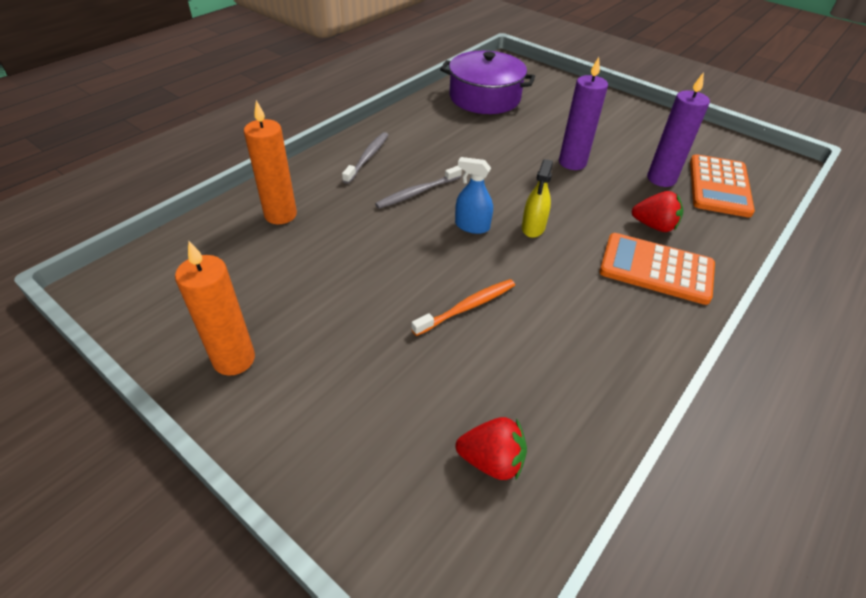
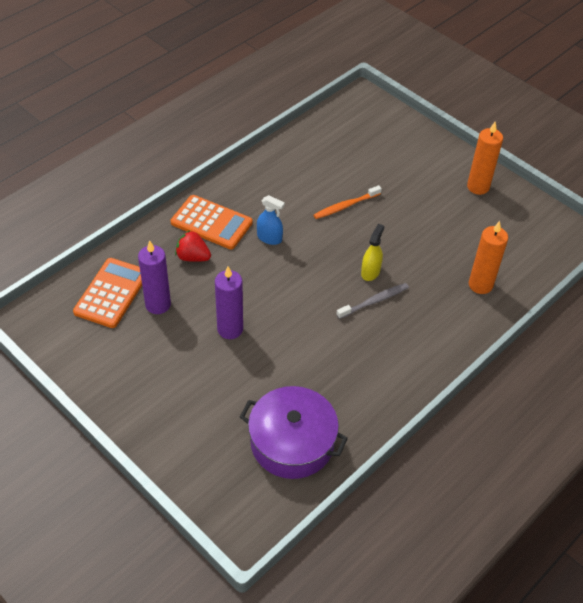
camera: 175 degrees left, 5 degrees up
(367, 158) = (419, 346): grey toothbrush -> none
(472, 226) = (333, 265): blue spray bottle -> blue spray bottle (269, 238)
(491, 460) = (344, 136): red strawberry -> none
(533, 227) = (287, 261): yellow spray bottle -> yellow spray bottle (370, 272)

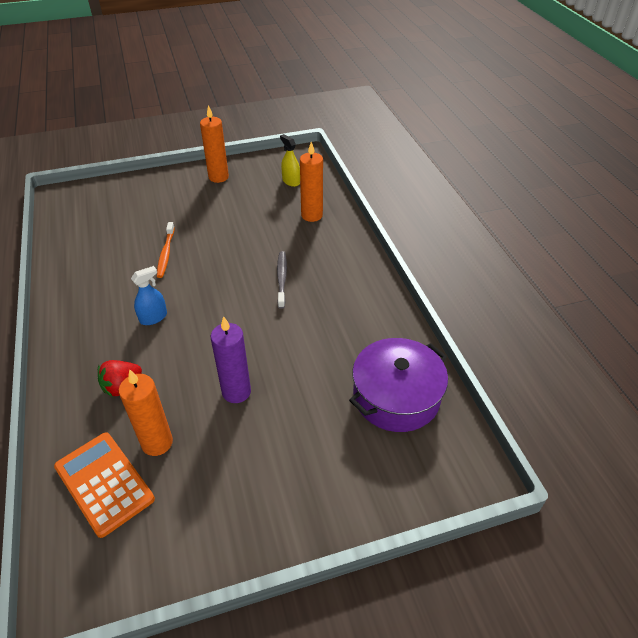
camera: 60 degrees left, 5 degrees down
(158, 304) = (157, 442): purple candle -> orange candle
(211, 223) = (93, 353): orange calculator -> none
(370, 272) = (249, 268): yellow spray bottle -> yellow spray bottle (291, 181)

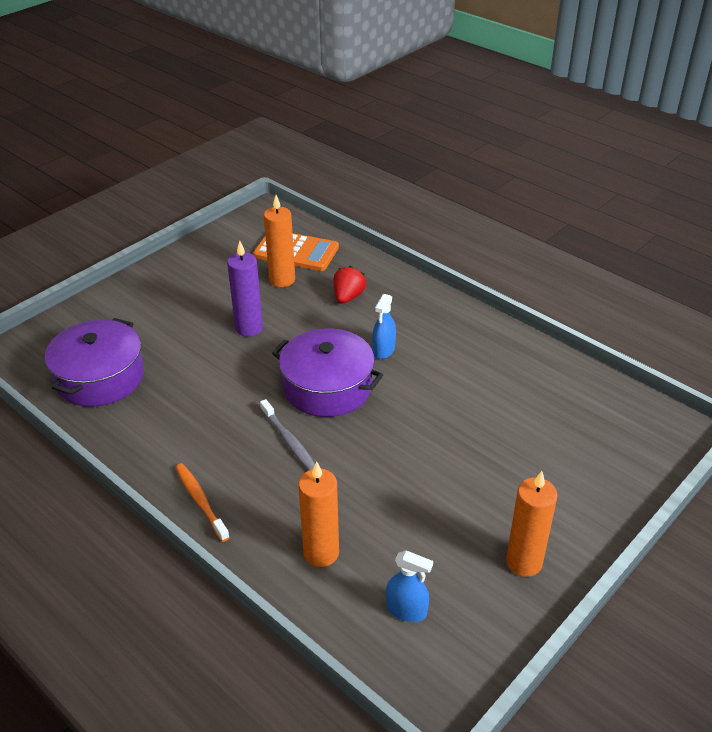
camera: 150 degrees right, 5 degrees down
(166, 253) = (450, 414): orange toothbrush -> orange toothbrush (201, 501)
(223, 305) = (327, 387): none -> purple pot
(291, 181) = (406, 610): yellow spray bottle -> blue spray bottle

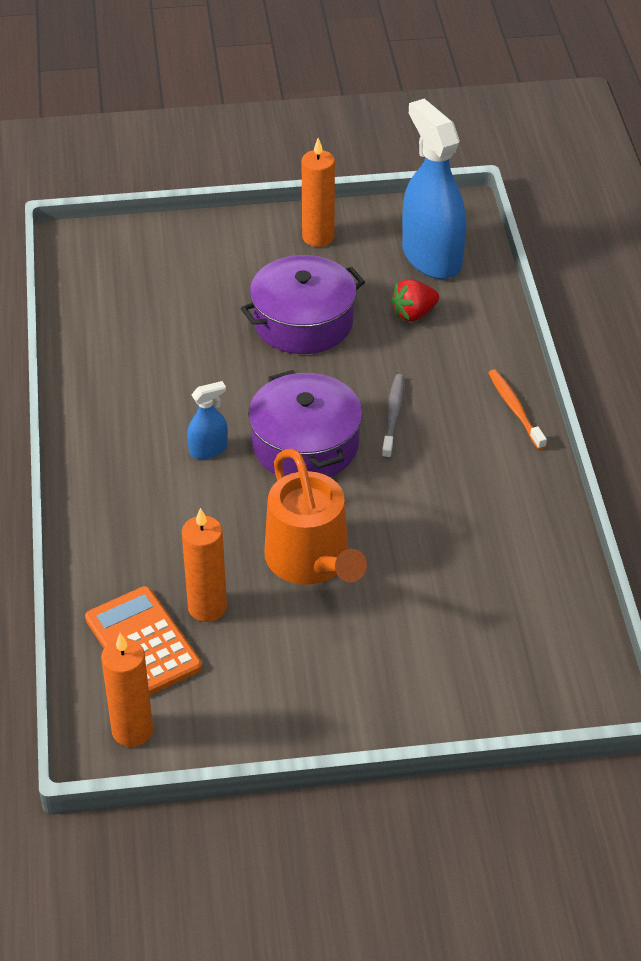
camera: 140 degrees left, 5 degrees up
(100, 377) = (520, 594): purple pot -> purple pot (303, 322)
(201, 501) = (515, 409): orange toothbrush -> orange toothbrush turned 150 degrees clockwise
(249, 328) = (311, 561): purple candle -> orange watering can
(321, 553) = (454, 320): orange candle -> orange candle (132, 730)
(348, 297) = (165, 535): red strawberry -> red strawberry (414, 314)
(406, 610) = (431, 257): blue spray bottle -> blue spray bottle, size x2.20

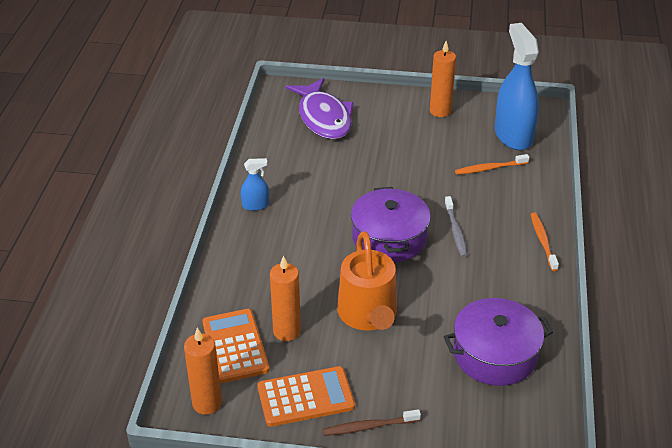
camera: 15 degrees right, 5 degrees down
(152, 276) = (323, 118): none -> purple fish
(208, 449) = (323, 229): blue spray bottle -> blue spray bottle (255, 205)
(264, 693) = (305, 397): none -> orange calculator
(303, 322) = (413, 161): purple pot -> purple pot (495, 354)
(361, 714) = (369, 427): none -> brown toothbrush
(393, 416) = (455, 231): grey toothbrush -> grey toothbrush turned 150 degrees clockwise
(414, 314) = (490, 168): red strawberry -> orange toothbrush

